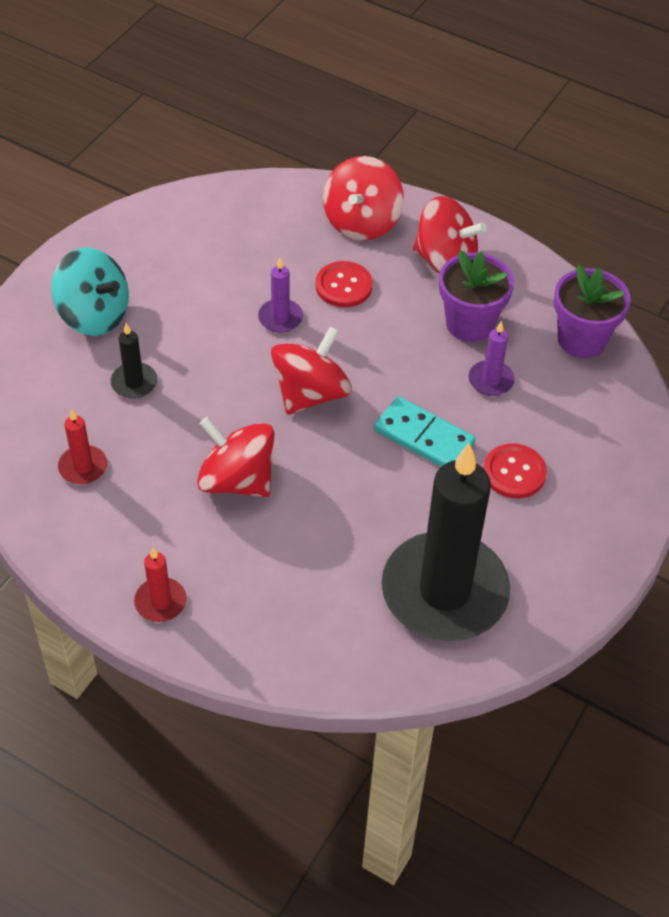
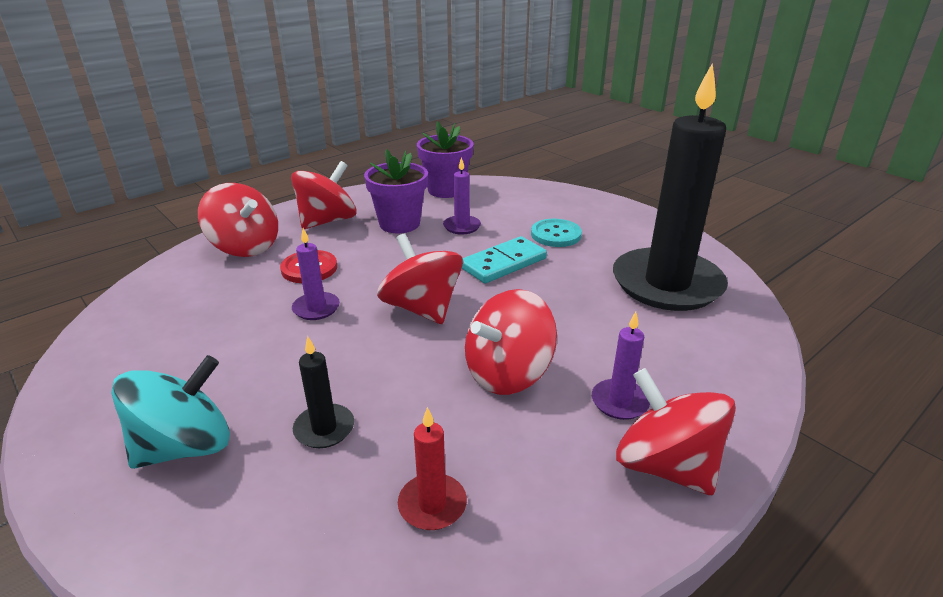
camera: 70 degrees left, 20 degrees down
(160, 602) = (665, 465): red candle -> red spinning top
(226, 565) = (619, 402): none -> purple candle
(514, 472) = (556, 234): red button -> turquoise button

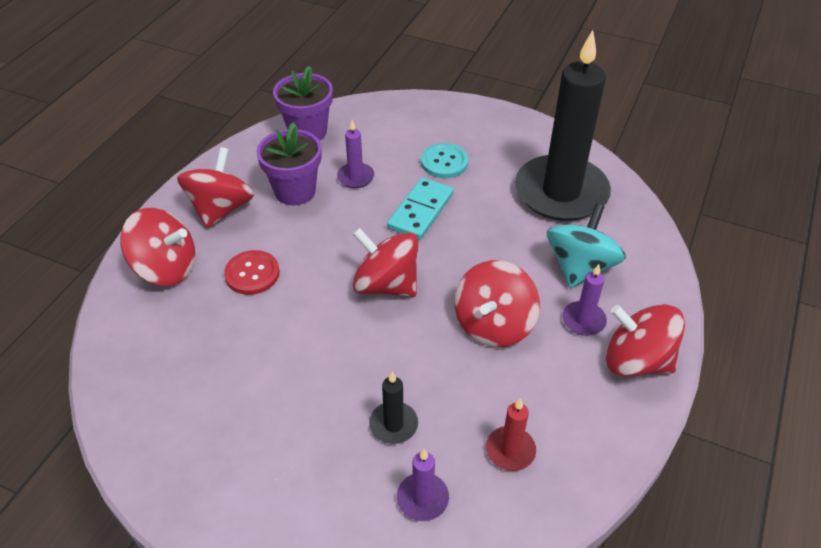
camera: 25 degrees left, 15 degrees up
(185, 446) = (300, 482): turquoise spinning top -> turquoise spinning top (580, 267)
(316, 308) = (295, 316): purple candle -> purple candle (422, 498)

